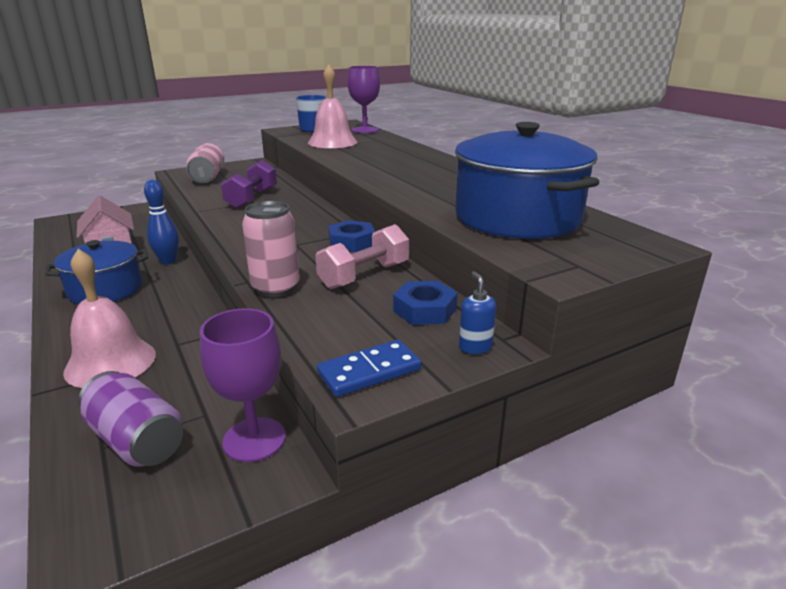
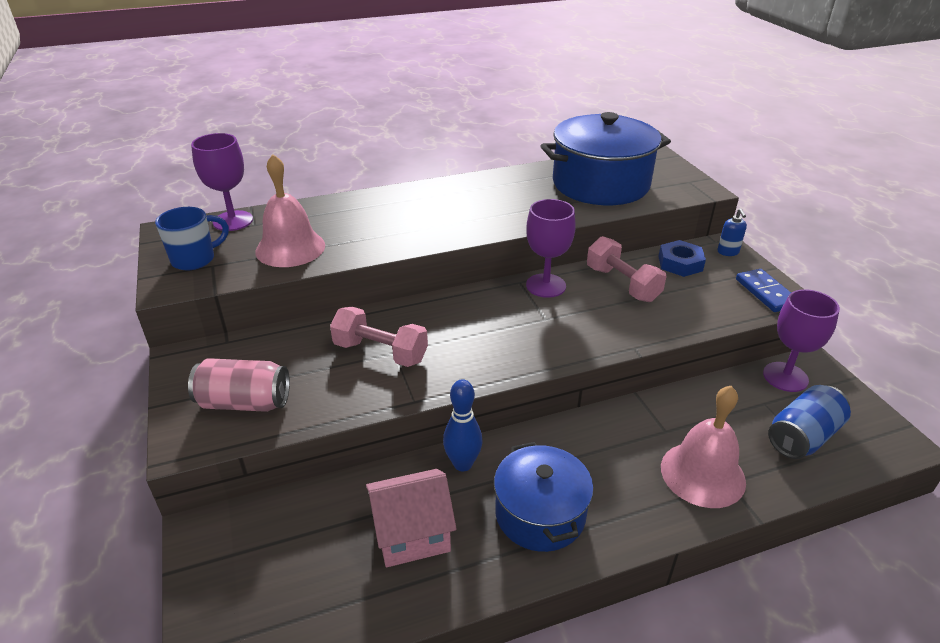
camera: 80 degrees left, 10 degrees up
(137, 440) = (803, 436): purple can -> blue can
(252, 199) = (380, 352): purple dumbbell -> pink dumbbell
(275, 288) = (648, 331): pink can -> none
(351, 242) = (546, 285): blue nut -> purple goblet
(475, 347) = (728, 252): blue soap dispenser -> blue soap dispenser turned 90 degrees counterclockwise

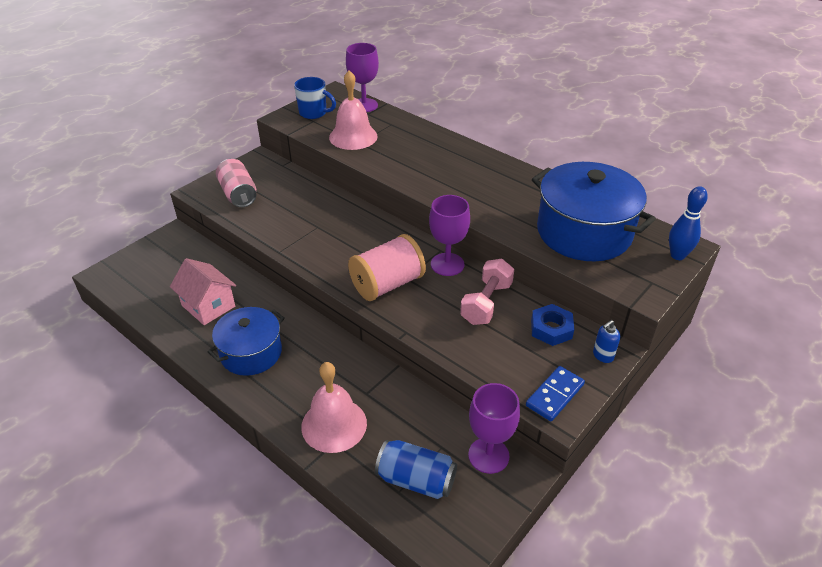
camera: 60 degrees right, 5 degrees up
(380, 352) = (314, 221): pink dumbbell -> none
(463, 464) = (272, 305): blue bowling pin -> blue bowling pin (677, 255)
(547, 334) = (387, 284): none -> pink spool

